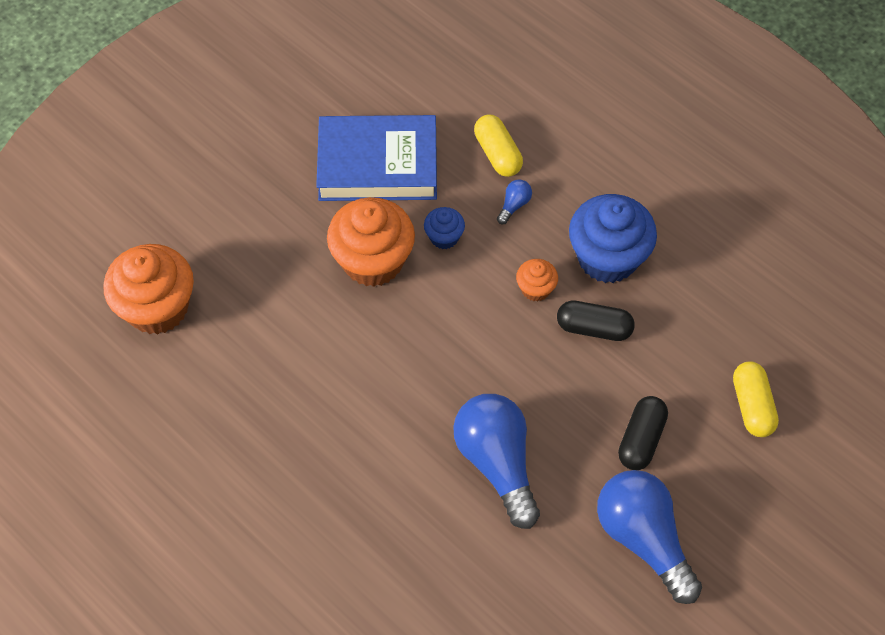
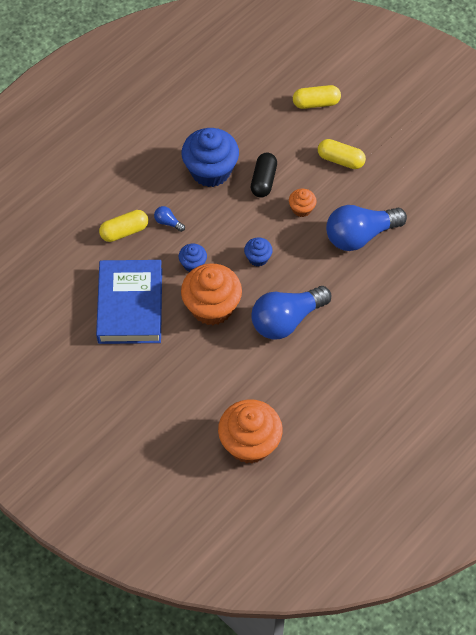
camera: 90 degrees left, 0 degrees up
(454, 319) = (258, 258): none -> blue cupcake
(535, 289) = (234, 211): orange cupcake -> orange cupcake (301, 209)
(641, 439) = (340, 160): black capsule -> yellow capsule
(643, 539) = (405, 162): blue light bulb -> blue light bulb (286, 320)

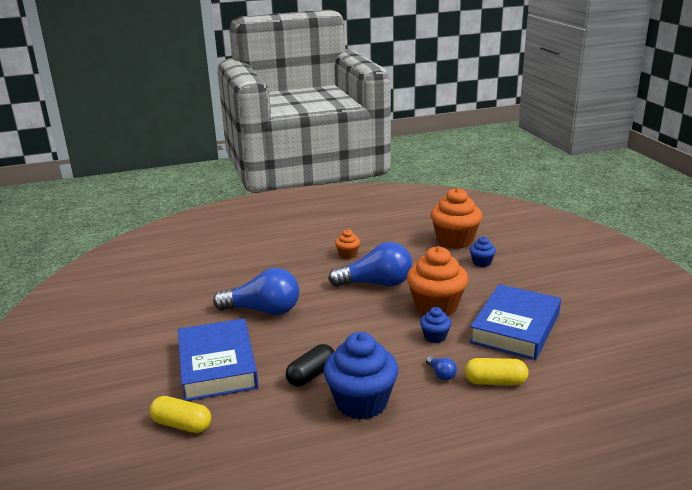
camera: 150 degrees left, 35 degrees down
(258, 258) = (368, 323): blue cupcake -> blue cupcake (481, 262)
(301, 209) = (295, 342): orange cupcake -> orange cupcake (348, 254)
(340, 160) = (217, 365): yellow capsule -> blue book

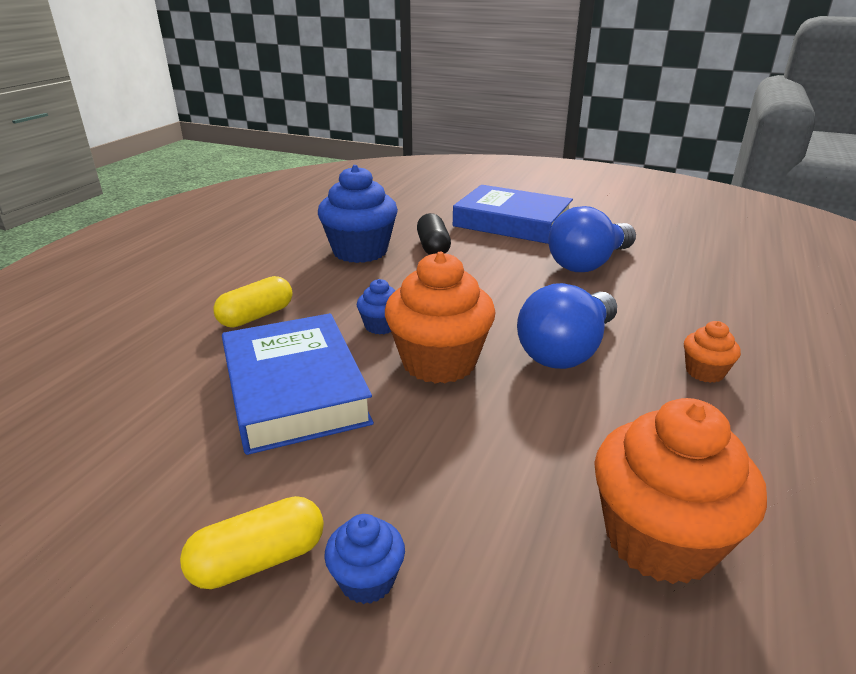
camera: 130 degrees right, 5 degrees up
(182, 425) = (453, 198): yellow capsule -> yellow capsule (258, 560)
(441, 374) = (322, 297): blue light bulb -> none
(481, 262) = (510, 501): blue cupcake -> blue cupcake (367, 580)

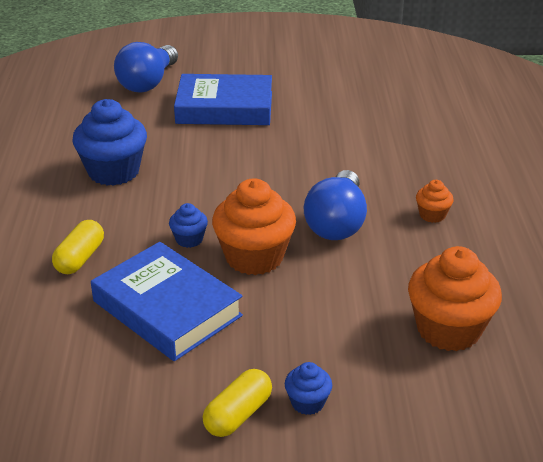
camera: 25 degrees left, 5 degrees up
(433, 247) = (175, 152): black capsule -> none
(589, 263) = (312, 138): blue light bulb -> blue light bulb (148, 82)

